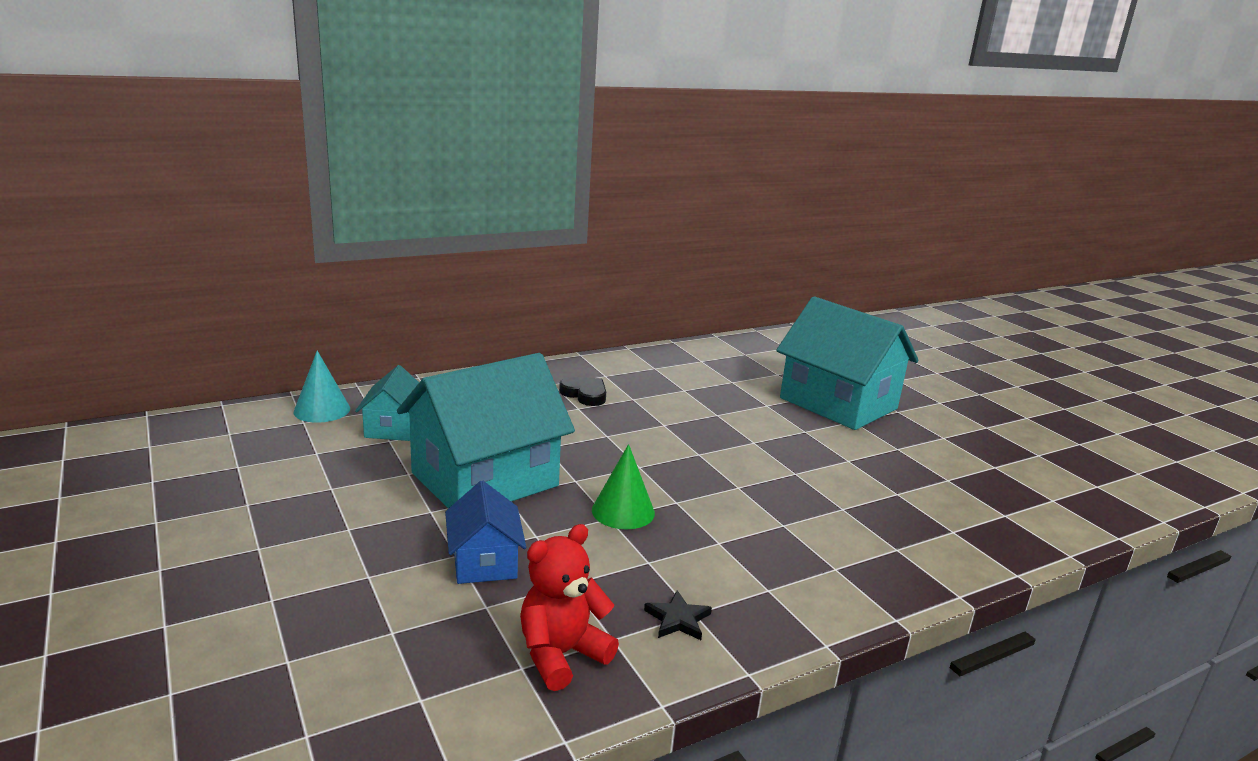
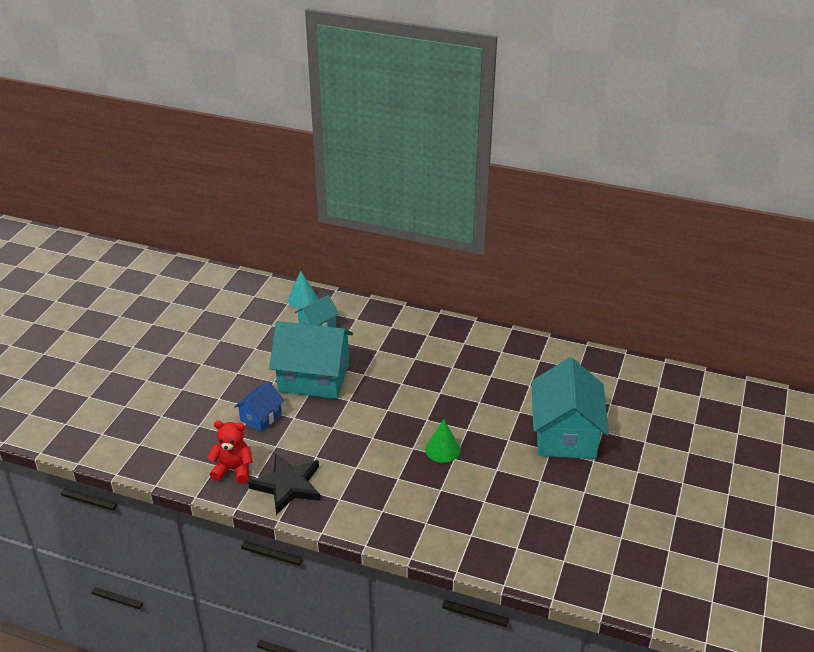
camera: 50 degrees right, 15 degrees up
(585, 394) = (432, 351): black heart -> none
(623, 511) = (343, 428): green cone -> green cone (442, 449)
(678, 619) = (288, 485): black star -> black star, size x2.26

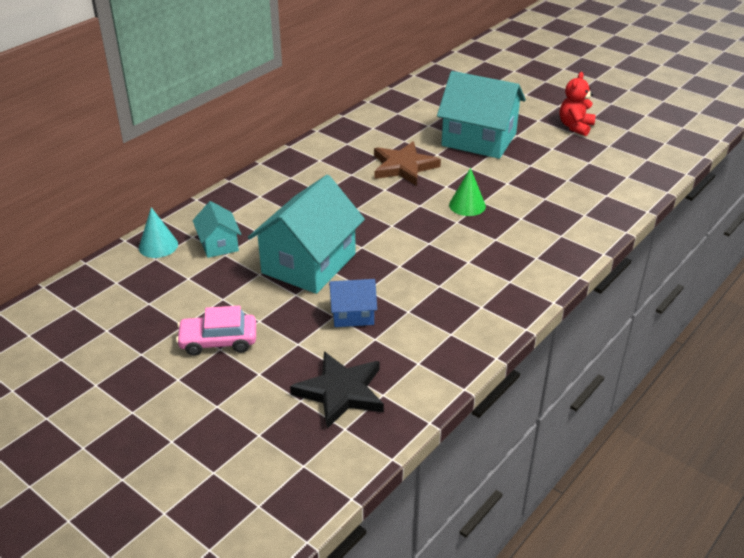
camera: 70 degrees left, 0 degrees up
(209, 360) = (218, 341): none -> pink car
(233, 470) = (432, 350): red teddy bear -> red teddy bear (575, 127)
(261, 417) = (353, 314): blue house -> blue house turned 60 degrees counterclockwise
(288, 485) = (475, 313): black star -> black star (341, 392)
(483, 395) = (403, 167): none -> brown star

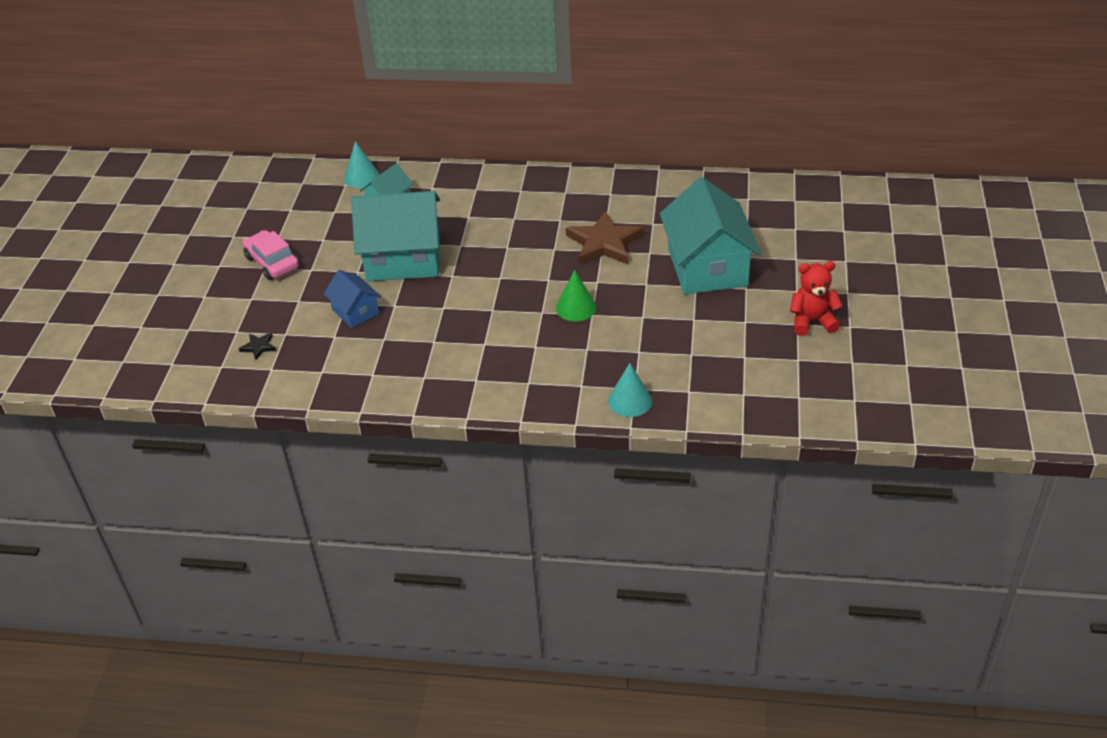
camera: 60 degrees right, 5 degrees up
(341, 392) = (259, 347): black star -> black star, size x0.44
(596, 221) = (630, 401): none -> turquoise cone

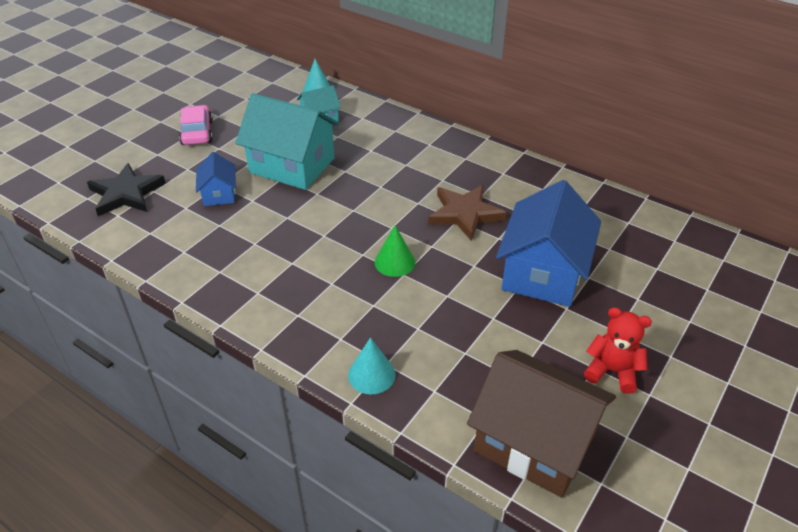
camera: 25 degrees right, 0 degrees up
(259, 347) = (126, 193): black star -> black star, size x2.26
(707, 267) = (543, 272): turquoise house -> blue house
(790, 394) = (534, 442): none -> brown house

